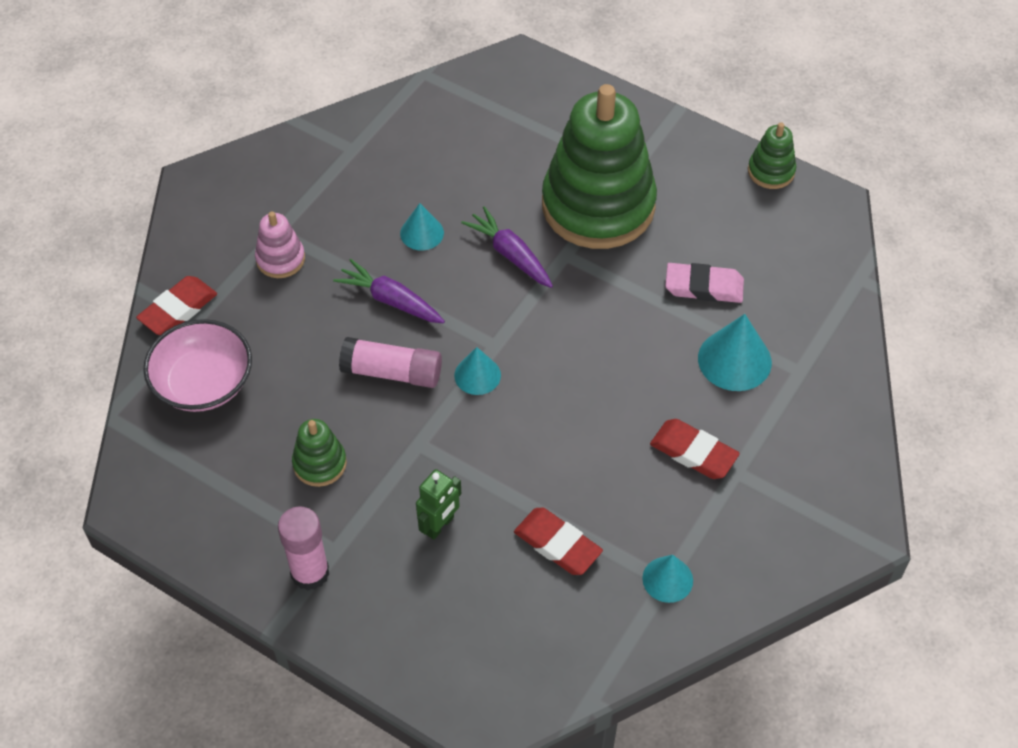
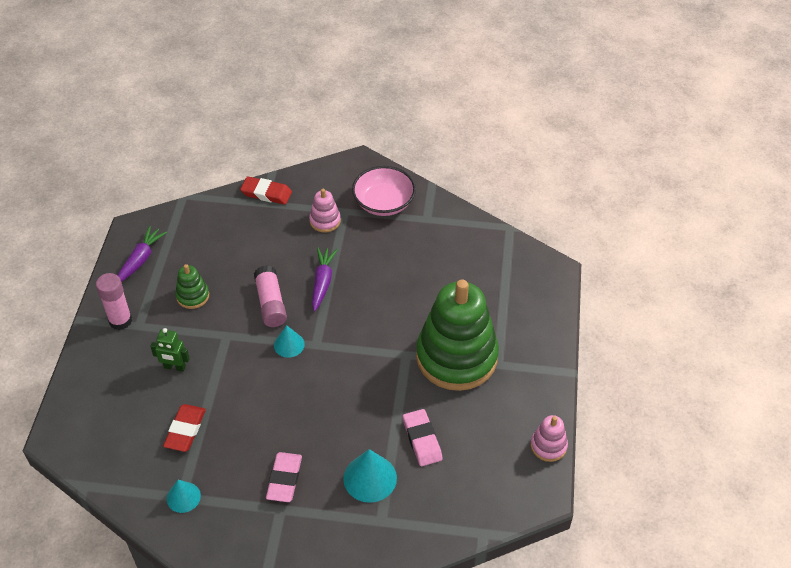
camera: 65 degrees right, 5 degrees down
(203, 383) = (223, 224): pink bowl -> pink bowl (384, 203)
(422, 233) = (381, 277): turquoise cone -> none
(510, 254) = (389, 326): purple carrot -> purple carrot (140, 260)
(693, 452) = (284, 479): red eraser -> pink eraser
(771, 171) = (548, 446): green stacking toy -> pink stacking toy

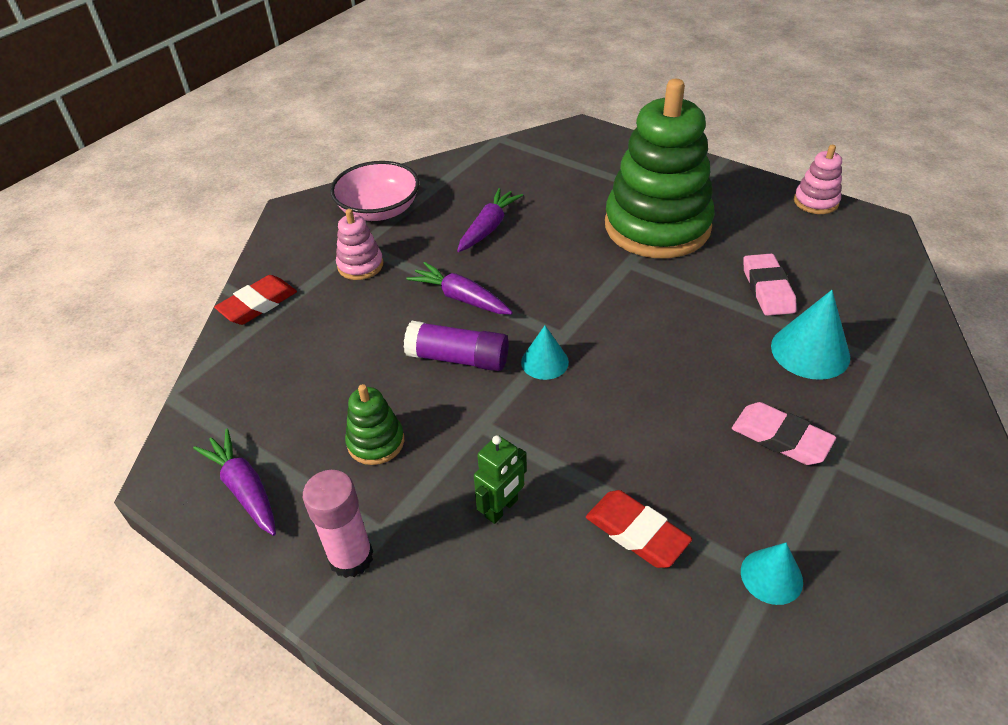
camera: 60 degrees left, 5 degrees down
(271, 303) = (458, 358): pink glue stick -> purple glue stick
(399, 266) = (488, 227): none -> purple carrot
(422, 440) = (767, 289): pink eraser -> pink eraser turned 75 degrees clockwise

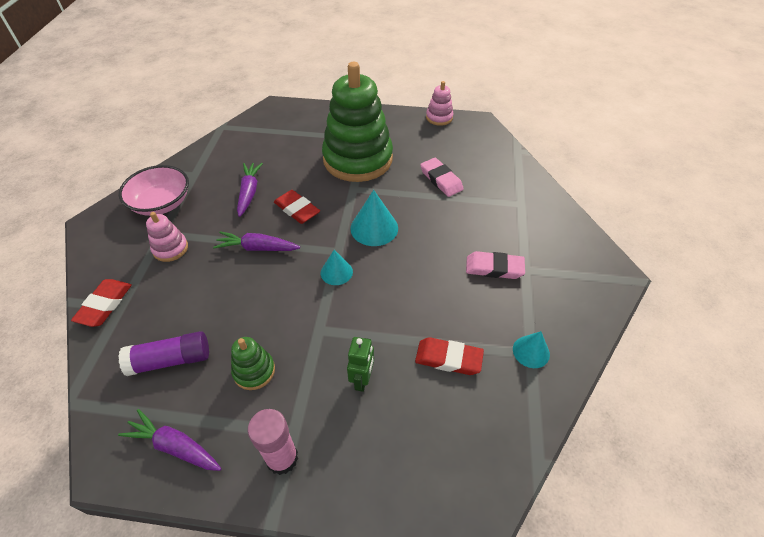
camera: 30 degrees left, 5 degrees up
(458, 358) = (279, 290): purple glue stick -> purple glue stick (170, 360)
(537, 266) = (297, 209): none -> red eraser
(810, 351) = (482, 210): turquoise cone -> turquoise cone (374, 228)

